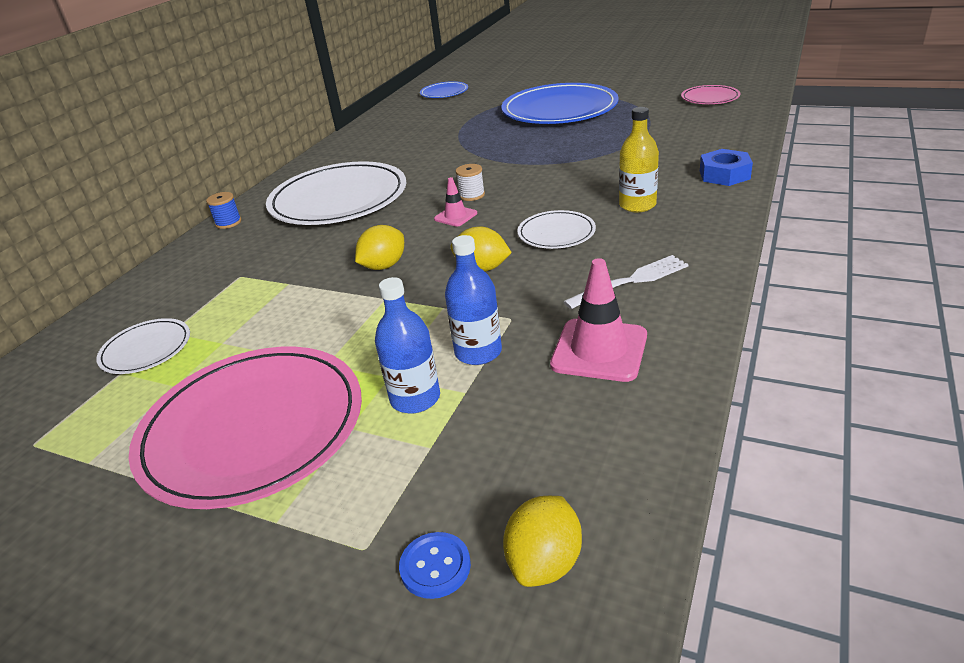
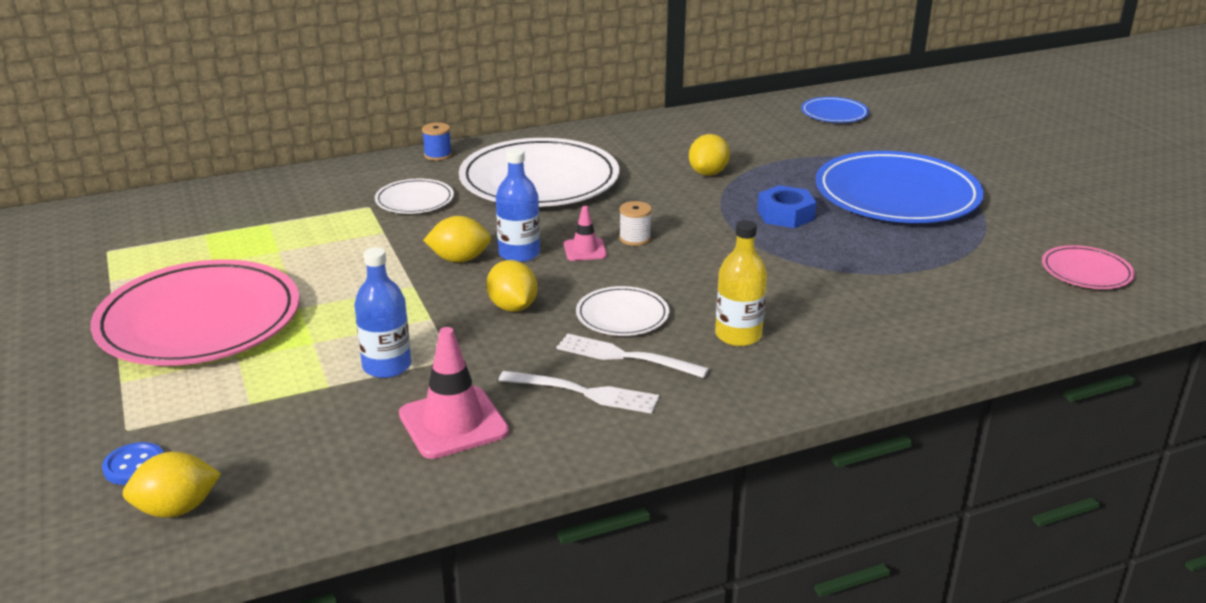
camera: 40 degrees right, 5 degrees down
(146, 349) = (239, 227): white plate -> white plate (414, 200)
(415, 398) = (298, 368): blue bottle -> blue bottle (519, 254)
(439, 146) = (708, 173): none -> yellow lemon
(608, 250) = (625, 357): none -> white fork
(724, 175) = (884, 360): blue nut -> blue nut (785, 215)

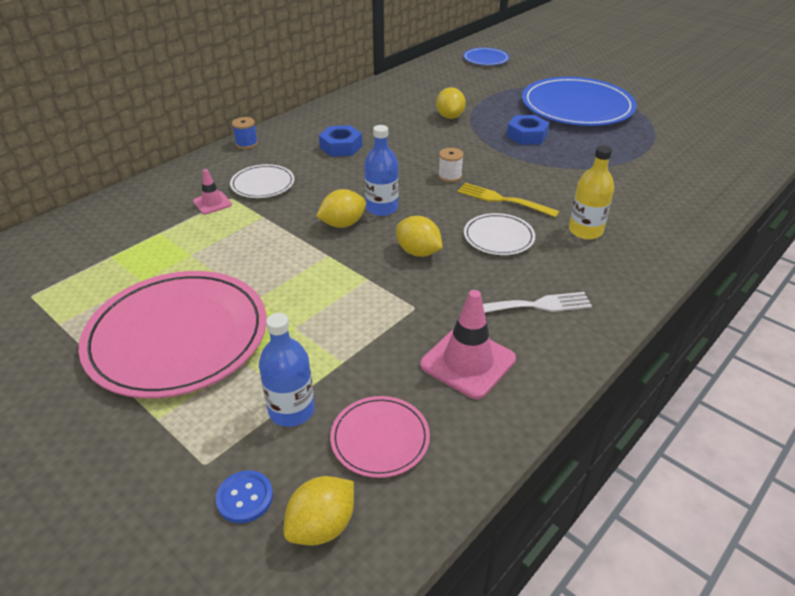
camera: 25 degrees left, 10 degrees up
(387, 366) = (372, 330): blue bottle -> blue bottle (291, 410)
(539, 180) = (341, 147): white plate -> blue nut
(585, 250) = (425, 193): pink traffic cone -> pink traffic cone (212, 203)
(625, 357) = (532, 268): white fork -> none
(672, 279) = (503, 200): none -> yellow fork
(1086, 271) = (726, 133): pink plate -> pink plate (380, 438)

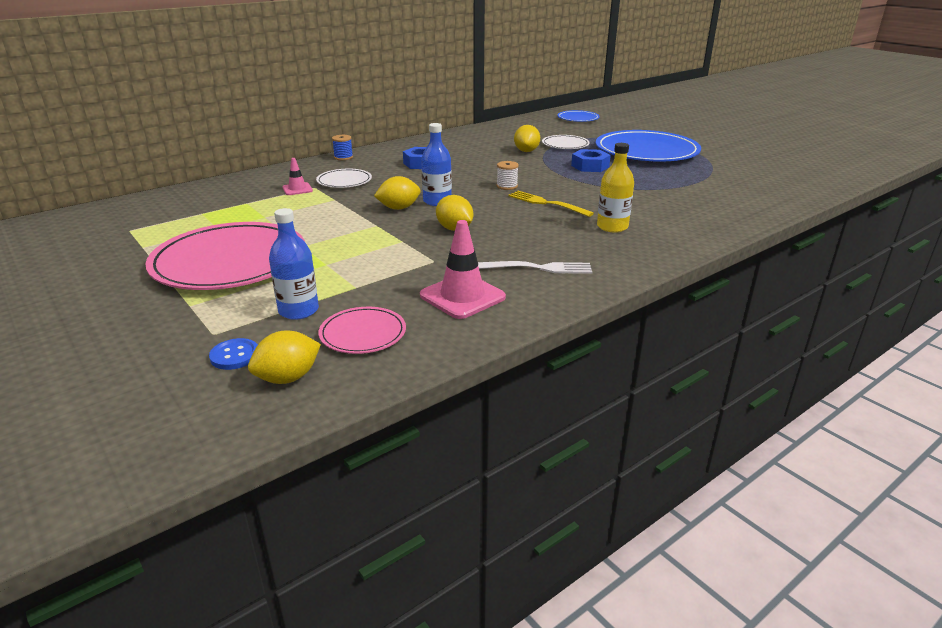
camera: 10 degrees right, 10 degrees down
(498, 237) = (530, 225): white plate -> white plate (565, 144)

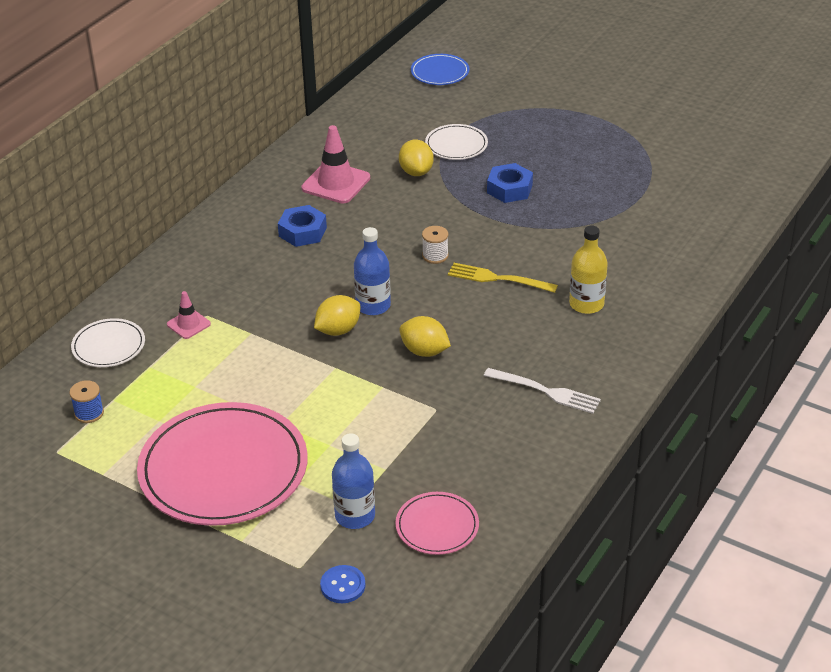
camera: 20 degrees left, 10 degrees up
(288, 378) = (411, 594): yellow lemon -> none
(343, 157) = (191, 241): blue spool -> blue spool (89, 413)
(344, 181) = (233, 293): white plate -> white plate (108, 346)
(462, 296) = (496, 452): pink traffic cone -> pink traffic cone (336, 183)
(539, 268) = (545, 391): white fork -> white fork turned 45 degrees clockwise
(646, 151) = (561, 138): blue plate -> none

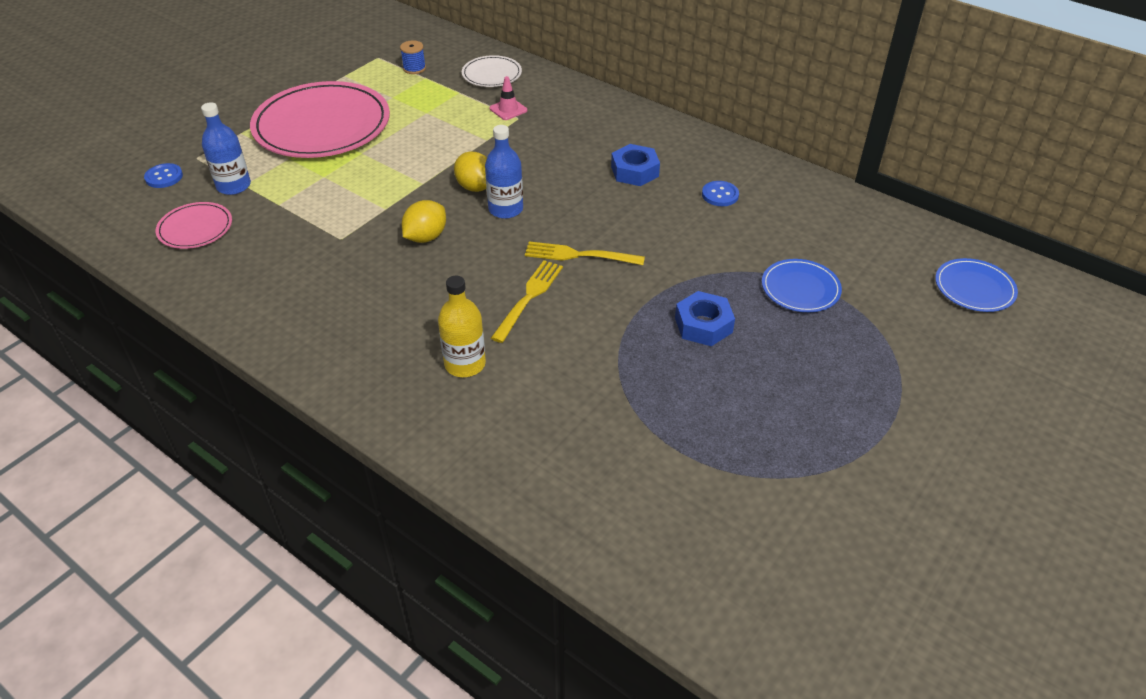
camera: 95 degrees right, 5 degrees up
(336, 183) = (720, 195): pink traffic cone -> blue button
(416, 172) = (741, 252): yellow lemon -> none
(435, 256) = (579, 255): white spool -> yellow fork
(456, 145) = (800, 288): white plate -> blue plate
(545, 391) = (333, 313): white fork -> none

